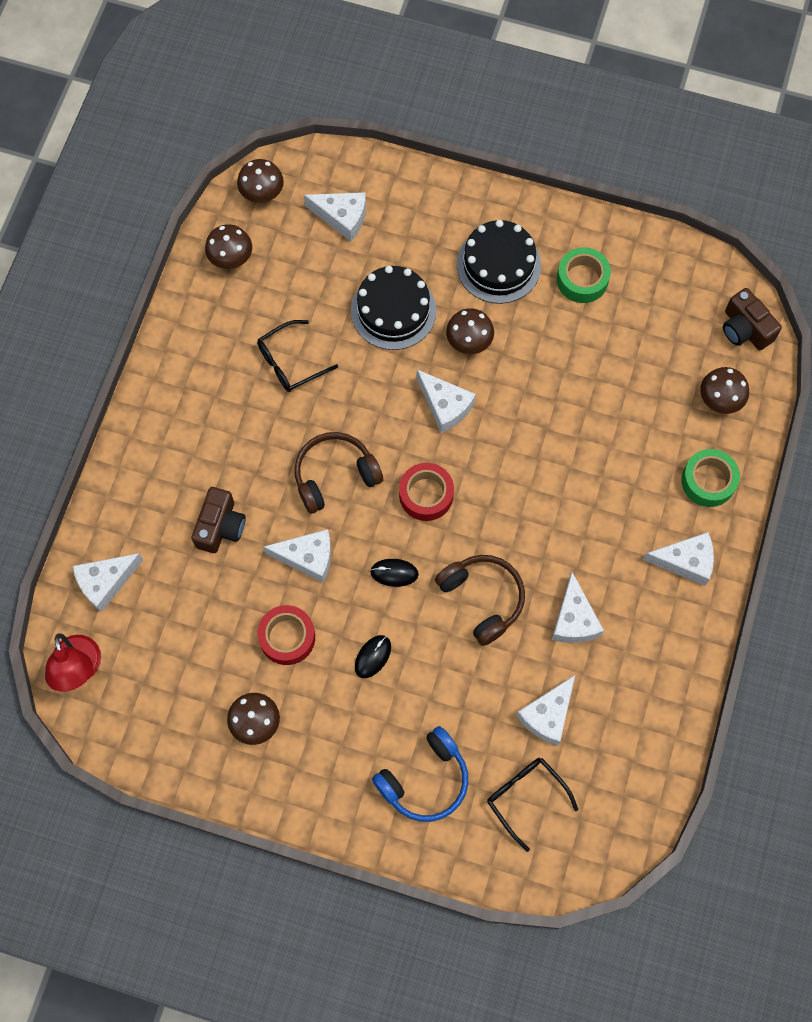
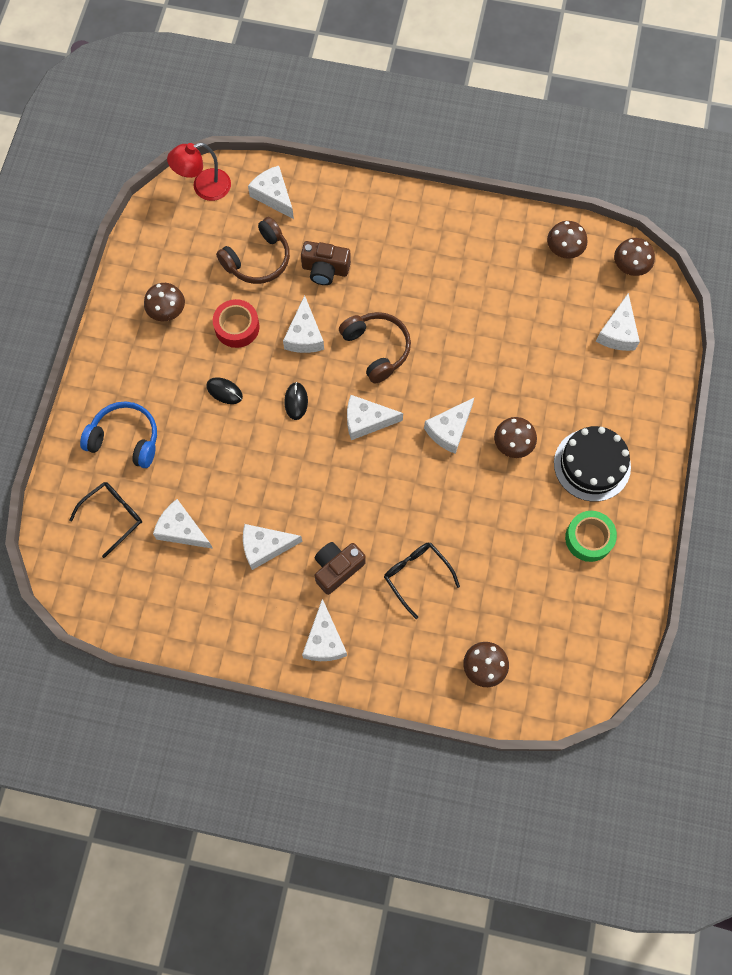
camera: 85 degrees right, 0 degrees up
(290, 362) = (474, 305): black glasses -> black glasses (416, 575)
(393, 310) = (534, 381): black cake -> none
(425, 780) = (125, 439): blue headphones -> blue headphones turned 150 degrees clockwise
(426, 495) = (366, 421): red tape -> white cheese
(483, 598) = (278, 472): brown headphones -> brown headphones (258, 260)
(708, 481) = (402, 659): green tape -> none
(745, 329) = (560, 690): brown camera -> brown camera (337, 568)

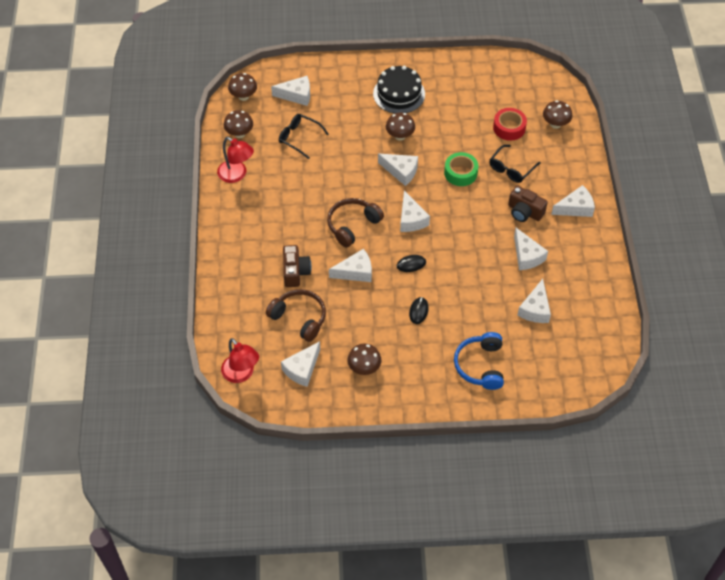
camera: 105 degrees left, 15 degrees down
(113, 516) = (543, 355): black glasses -> black glasses (299, 138)
(237, 327) = (362, 317): red tape -> red tape (509, 128)
(273, 196) = (237, 322): white cheese -> white cheese (302, 369)
(494, 235) = (237, 175): none -> red lamp
(589, 538) = (450, 88): green tape -> green tape (460, 173)

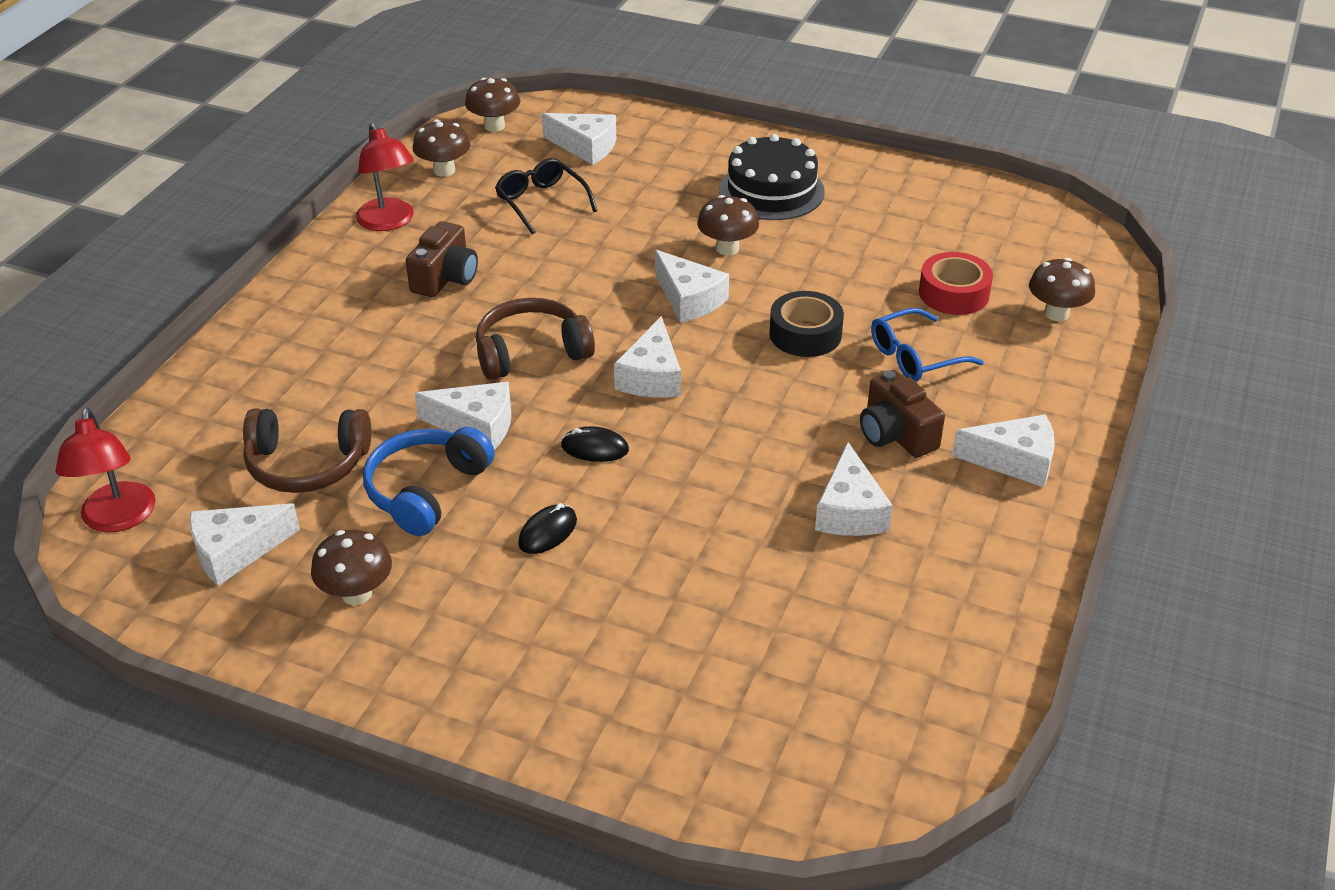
camera: 25 degrees right, 15 degrees down
(295, 272) = (364, 390): brown camera -> brown camera (445, 278)
(299, 318) = (307, 464): brown headphones -> brown headphones turned 120 degrees clockwise
(460, 173) = (805, 334): green tape -> black tape
(480, 365) = (603, 679): blue headphones -> blue headphones (426, 490)
(511, 169) = (915, 357): black glasses -> blue glasses
(535, 309) = (803, 613): white cheese -> none

